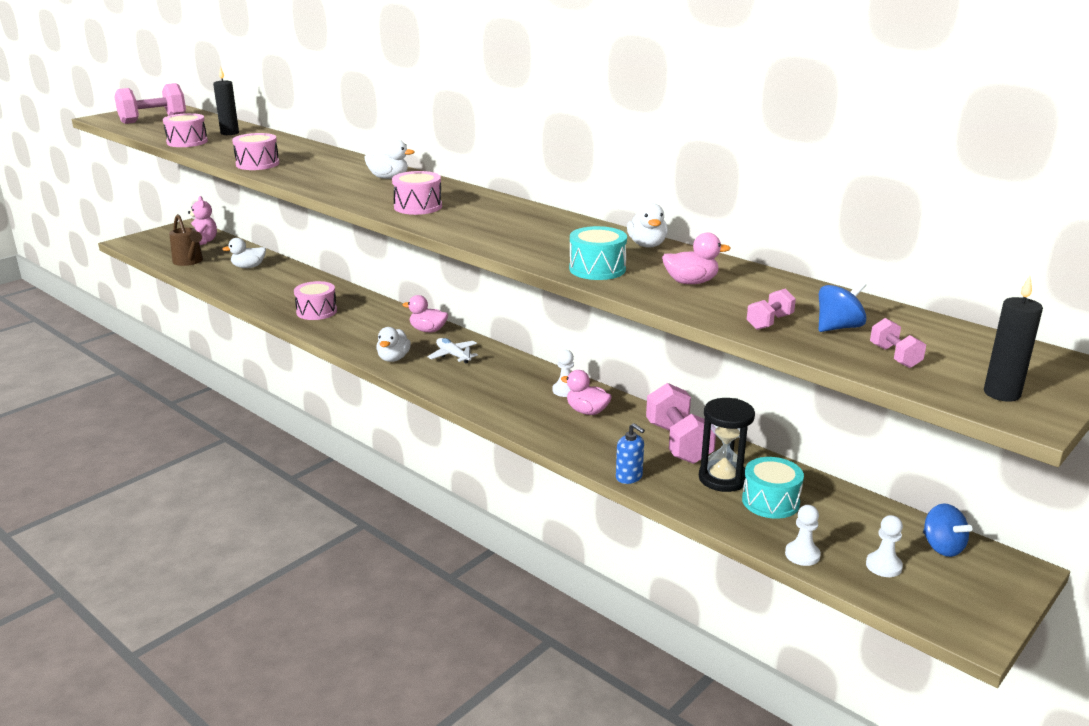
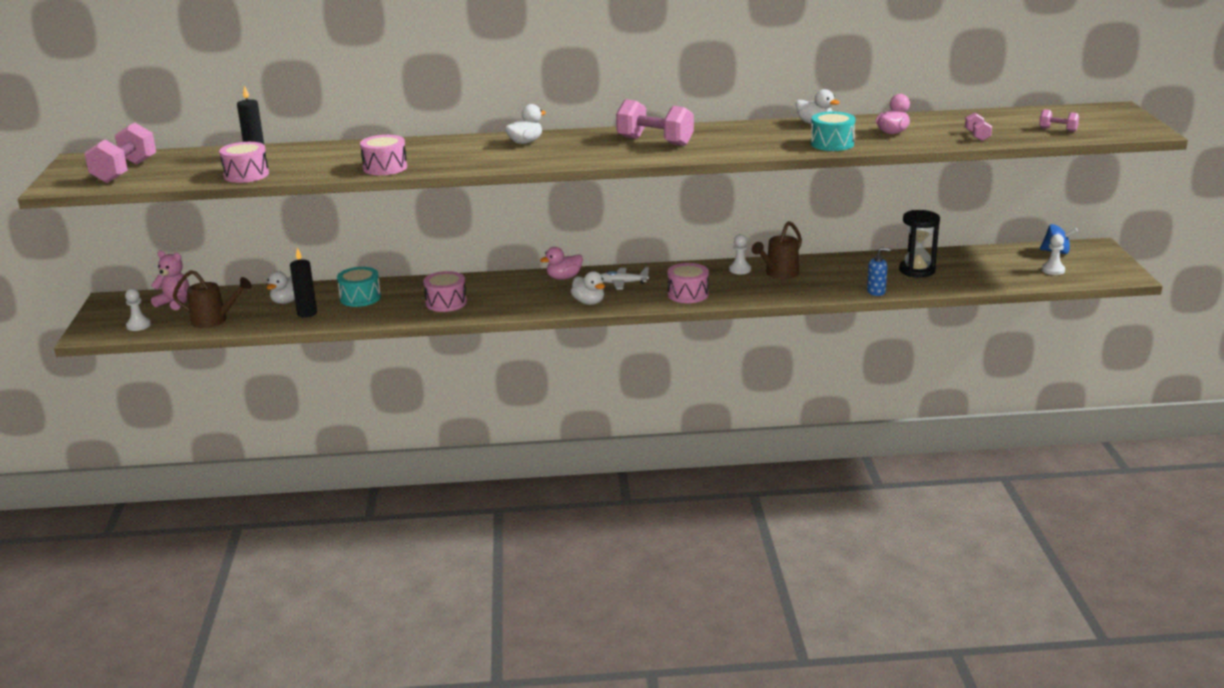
camera: 45 degrees left, 0 degrees up
(418, 207) = (615, 151): pink drum -> pink drum (688, 294)
(587, 411) = (779, 274): pink duck -> brown watering can
(678, 443) = (860, 266): pink dumbbell -> pink dumbbell (655, 141)
(770, 501) = (958, 269): turquoise drum -> turquoise drum (360, 298)
(802, 555) = (1017, 283): white pawn -> white pawn (138, 325)
(838, 327) = (1007, 127): blue spinning top -> none
(1002, 394) = (1125, 128): black candle -> black candle (307, 313)

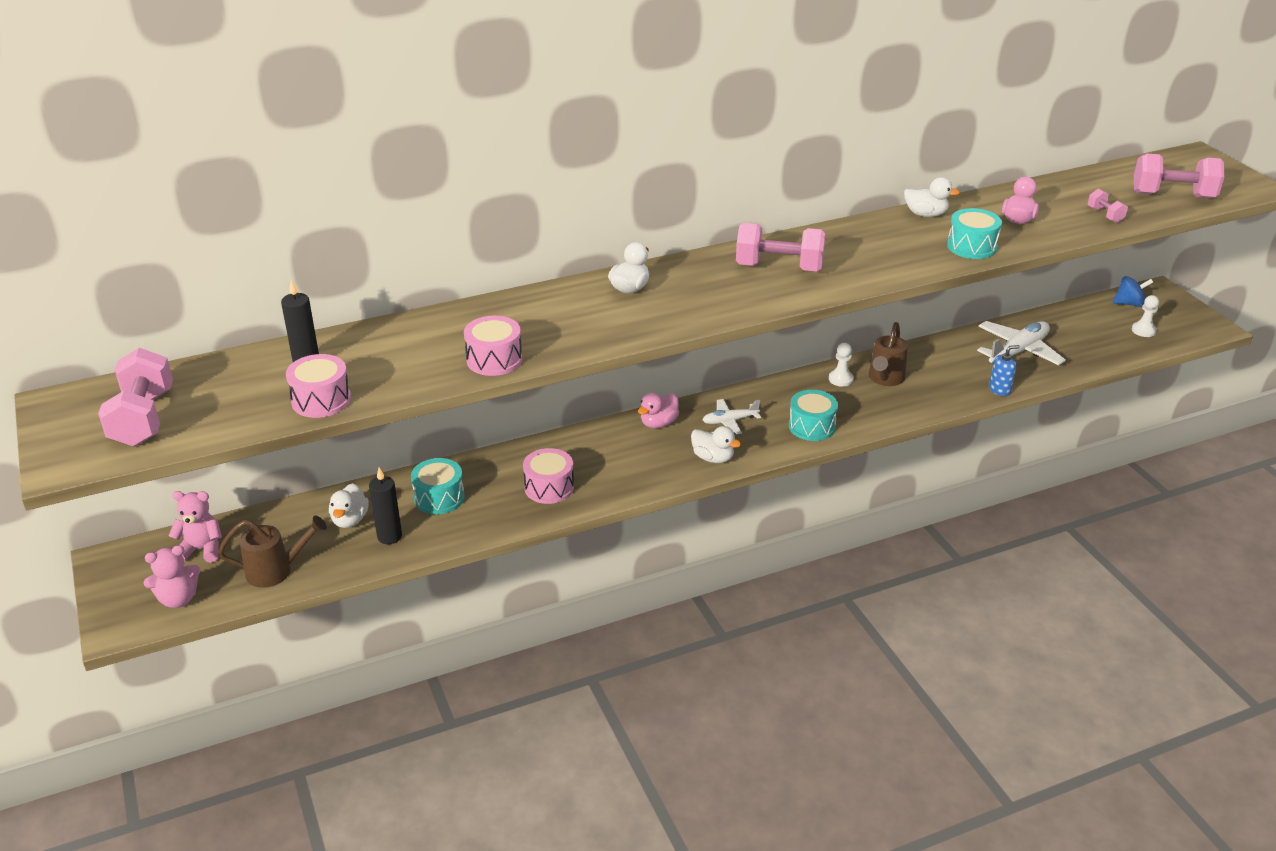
camera: 20 degrees left, 10 degrees up
(138, 325) = (178, 599): white pawn -> pink teddy bear
(688, 294) = (811, 426): pink drum -> turquoise drum
(917, 270) = (1018, 351): black hourglass -> white plane
(1057, 130) = (1172, 195): pink dumbbell -> pink dumbbell, size x2.05

